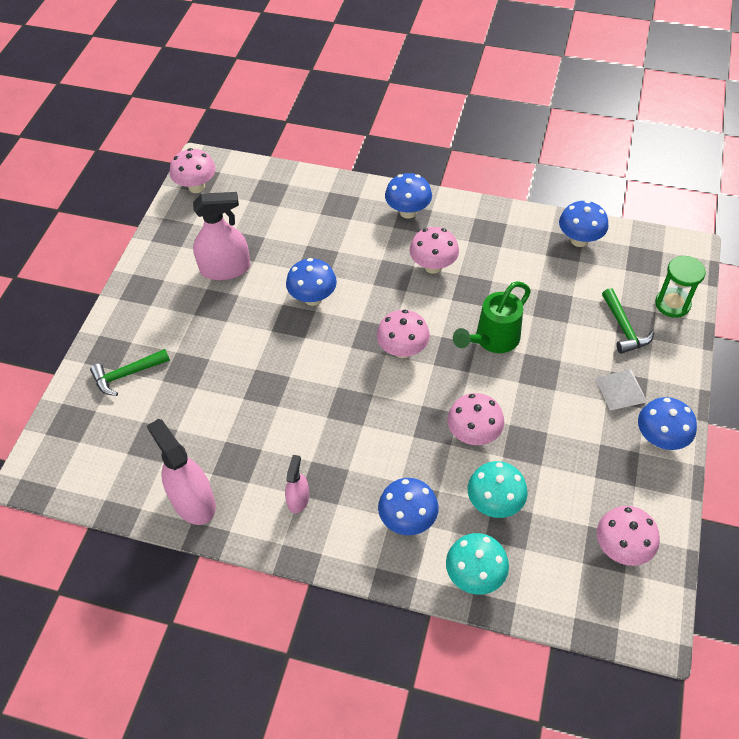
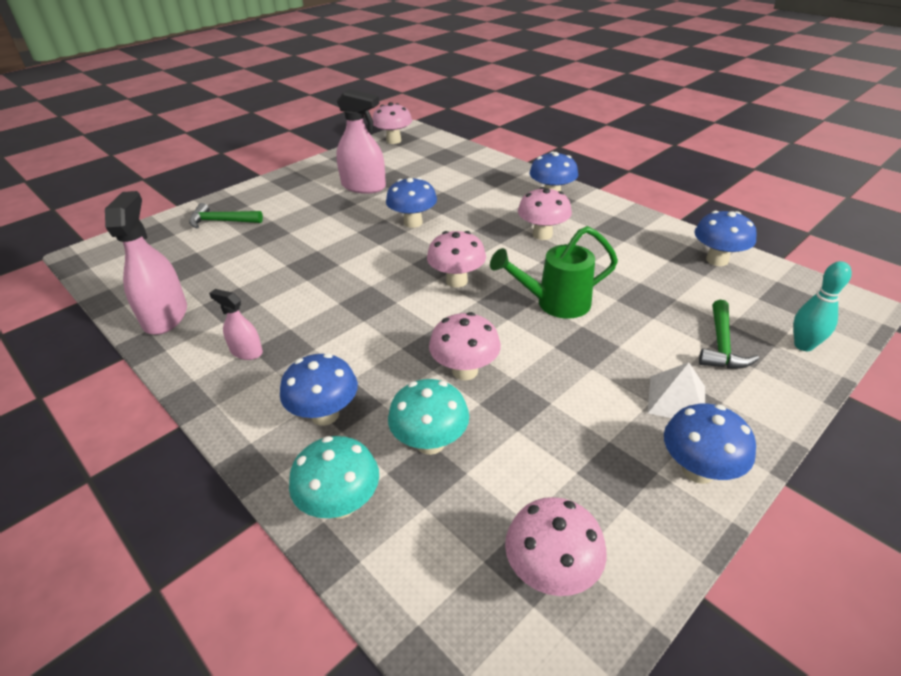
camera: 30 degrees right, 15 degrees down
(298, 499) = (246, 351): pink spray bottle -> pink spray bottle turned 105 degrees counterclockwise
(672, 304) = (803, 345): green hourglass -> turquoise bowling pin

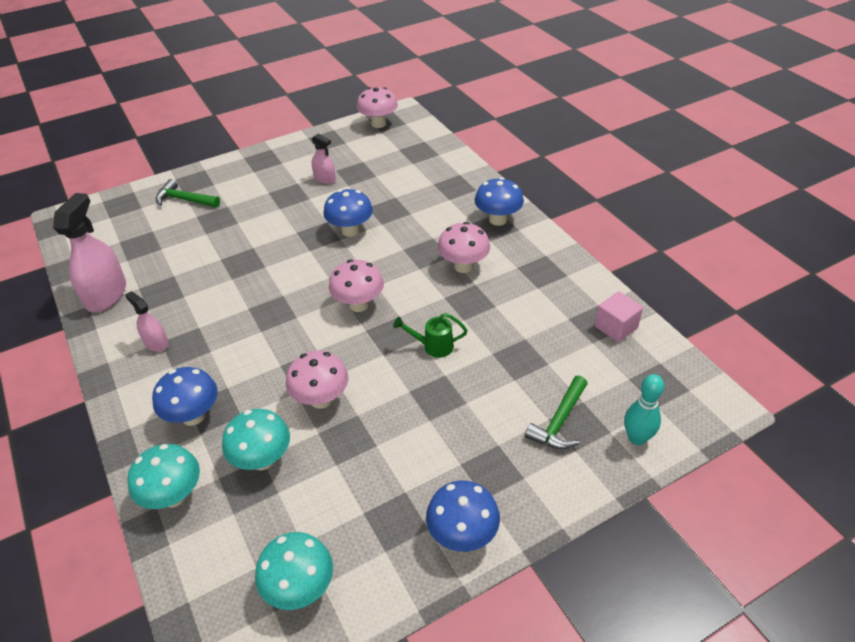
camera: 15 degrees right, 5 degrees up
(363, 186) = (325, 179): pink spray bottle -> pink spray bottle, size x0.54
(551, 572) = (300, 588): pink mushroom -> turquoise mushroom
(554, 304) = (432, 346): green watering can -> green watering can, size x0.59
(676, 399) = (485, 466): white pyramid -> none
(717, 260) = (616, 327): blue mushroom -> pink cube

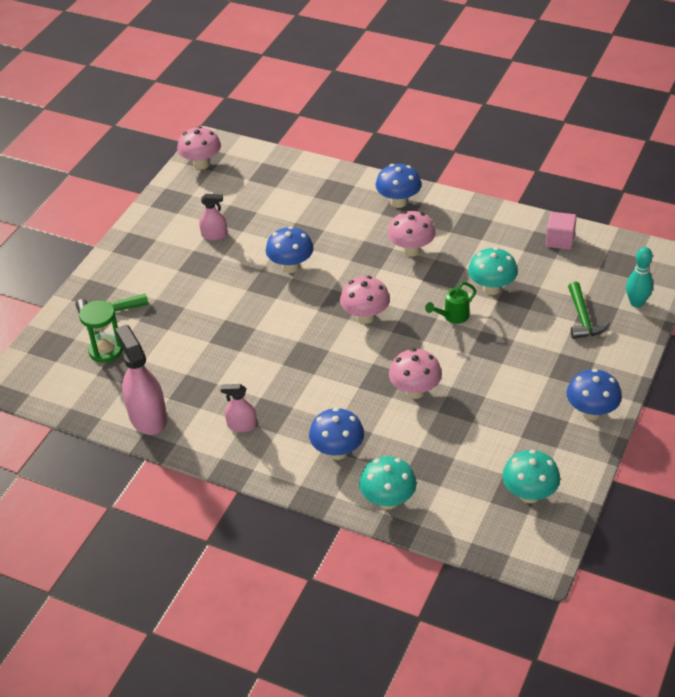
camera: 35 degrees left, 0 degrees up
(148, 227) = (106, 350): none -> green hourglass
(262, 459) = (420, 447): turquoise mushroom -> turquoise mushroom (491, 288)

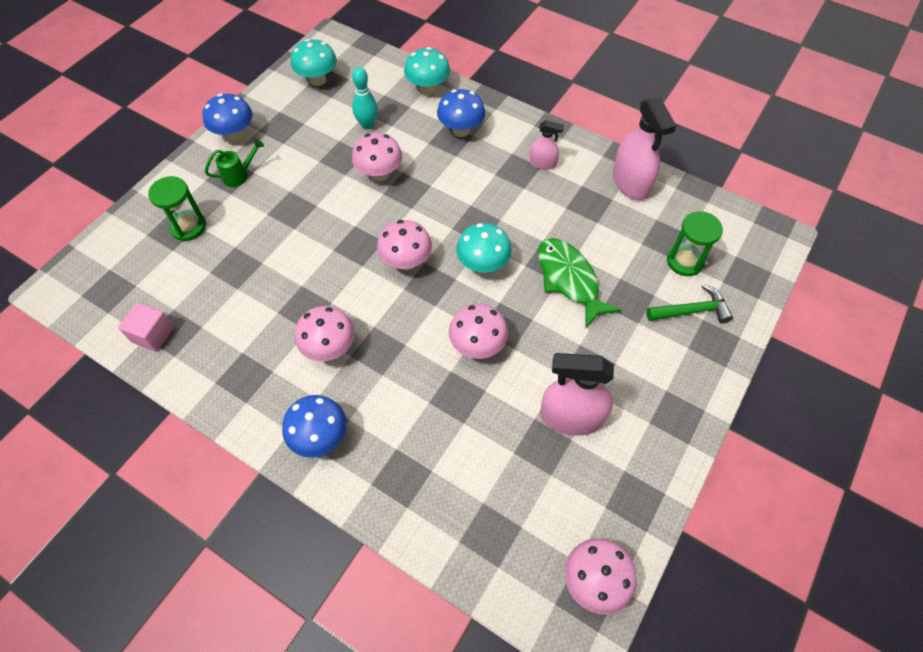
camera: 175 degrees left, 15 degrees up
(214, 235) = (571, 417): pink spray bottle -> pink spray bottle, size x1.86
(214, 322) = (569, 280): none -> green fish
(291, 266) = (477, 346): blue mushroom -> pink mushroom
(452, 317) = (316, 248): green watering can -> green watering can (239, 175)
(491, 288) = (261, 278): turquoise mushroom -> turquoise mushroom (483, 265)
(583, 319) = (188, 227): green hammer -> green hourglass
(636, 303) = (125, 237): turquoise bowling pin -> turquoise bowling pin (367, 125)

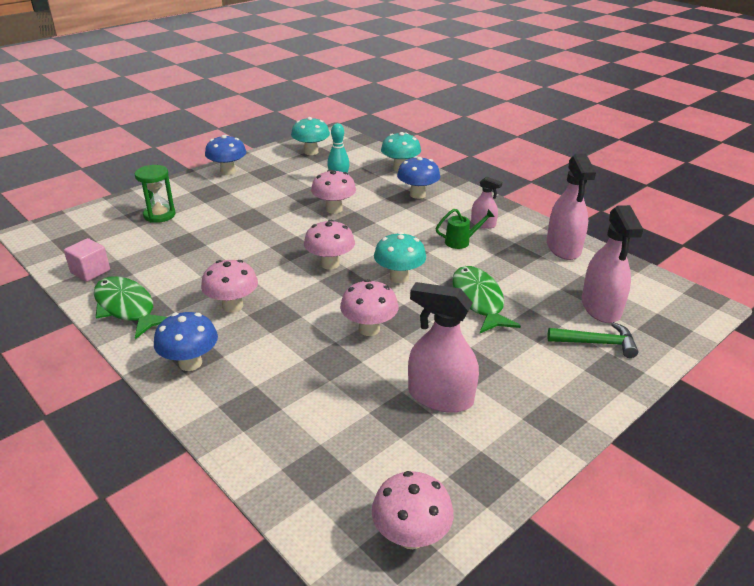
camera: 15 degrees right, 25 degrees down
(220, 378) = (127, 308): none -> green fish
(239, 175) = (218, 193): green watering can -> green watering can (461, 242)
(685, 261) = (601, 307): green hourglass -> pink spray bottle

